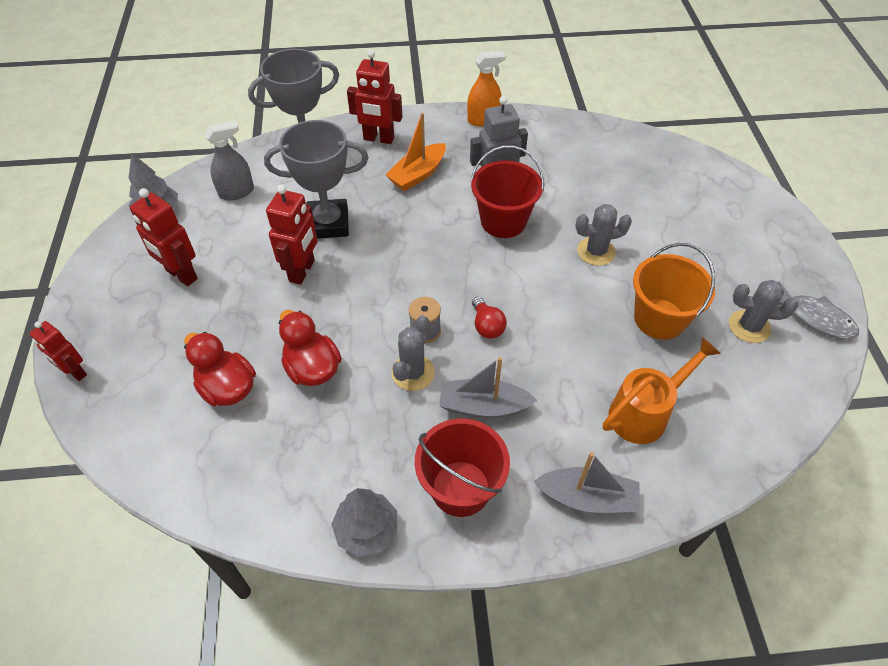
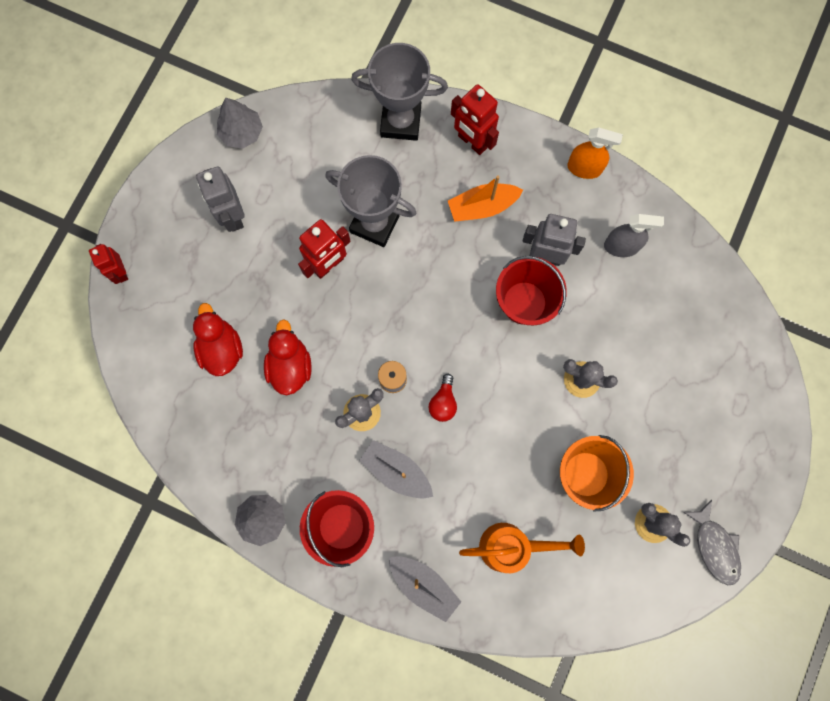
camera: 30 degrees right, 25 degrees up
(181, 275) = (232, 216): red robot -> grey robot
(236, 192) = (316, 144): grey spray bottle -> grey spray bottle (621, 246)

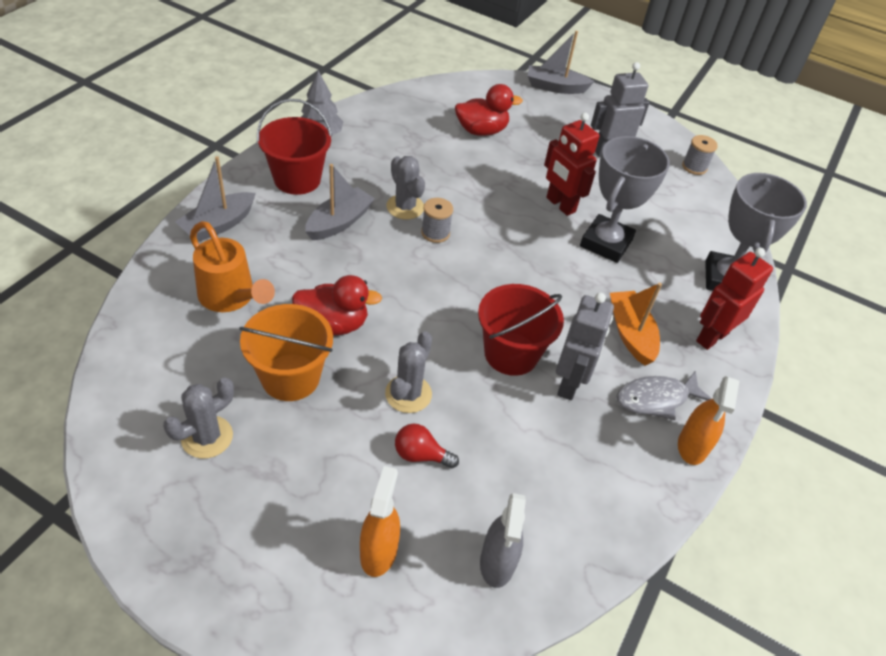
camera: 90 degrees right, 30 degrees down
(120, 272) = (555, 87): red robot -> grey boat
(242, 132) = (694, 167): grey tree -> grey spool
(290, 366) = (459, 168): red duck -> red duck (333, 324)
(443, 402) = (404, 266): red light bulb -> red light bulb (421, 455)
(511, 546) = (231, 297): orange watering can -> orange watering can turned 45 degrees counterclockwise
(621, 246) = (583, 470): grey spray bottle -> grey spray bottle (497, 563)
(714, 381) = (379, 551): none -> orange spray bottle
(715, 546) = (149, 504): grey fish -> grey fish (656, 399)

